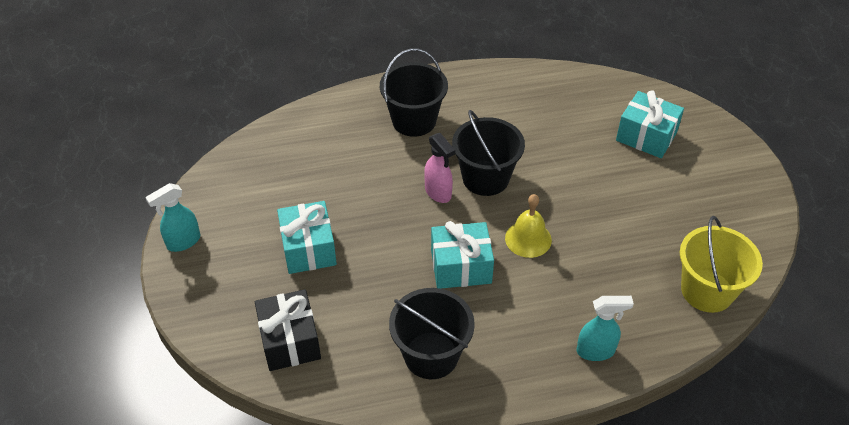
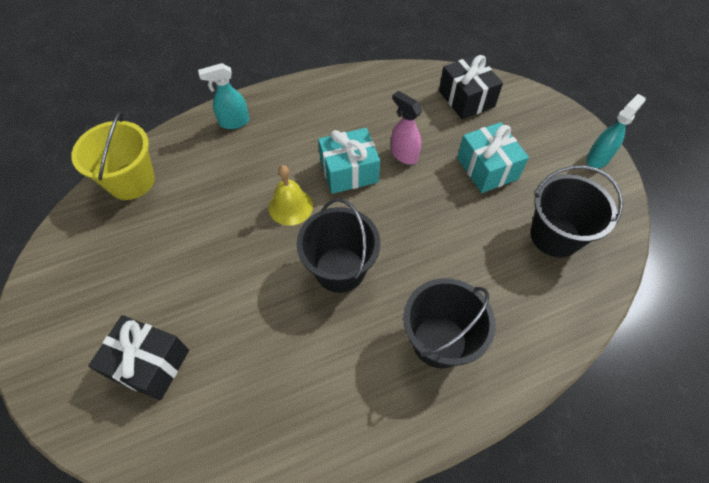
camera: 170 degrees right, 10 degrees up
(431, 355) = (359, 103): black bucket -> black bucket (555, 236)
(438, 193) = (386, 243): pink spray bottle -> pink spray bottle (403, 155)
(646, 136) = (149, 364): turquoise gift -> black gift

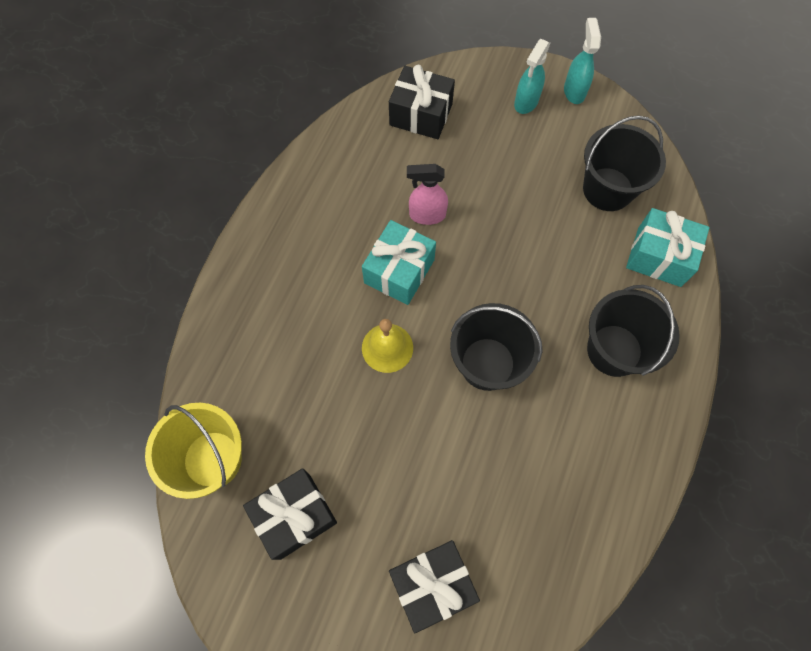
camera: 45 degrees left, 10 degrees up
(131, 248) = (295, 516): none -> black gift
(234, 122) = (239, 315): turquoise spray bottle -> turquoise spray bottle (526, 102)
(487, 168) = (504, 171): turquoise gift -> turquoise gift (659, 257)

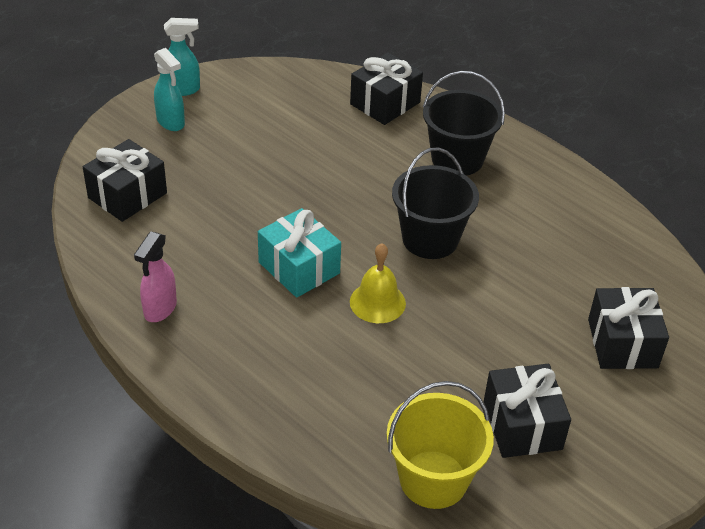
camera: 70 degrees left, 25 degrees down
(427, 215) = (248, 228): pink spray bottle -> pink spray bottle (160, 309)
(574, 91) = (182, 89): turquoise spray bottle -> turquoise spray bottle turned 150 degrees clockwise
(607, 189) = (300, 107): black bucket -> none
(659, 257) = (385, 103): turquoise gift -> black gift

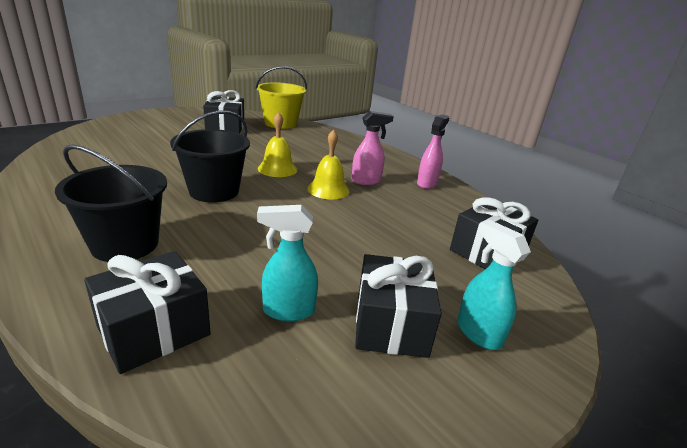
camera: 175 degrees left, 15 degrees down
(182, 89) = (483, 398): turquoise spray bottle -> turquoise spray bottle (288, 311)
(249, 297) = (366, 181): none -> pink spray bottle
(299, 268) = (328, 189): turquoise gift -> yellow bell
(622, 343) = (134, 138): black gift -> black gift (391, 324)

